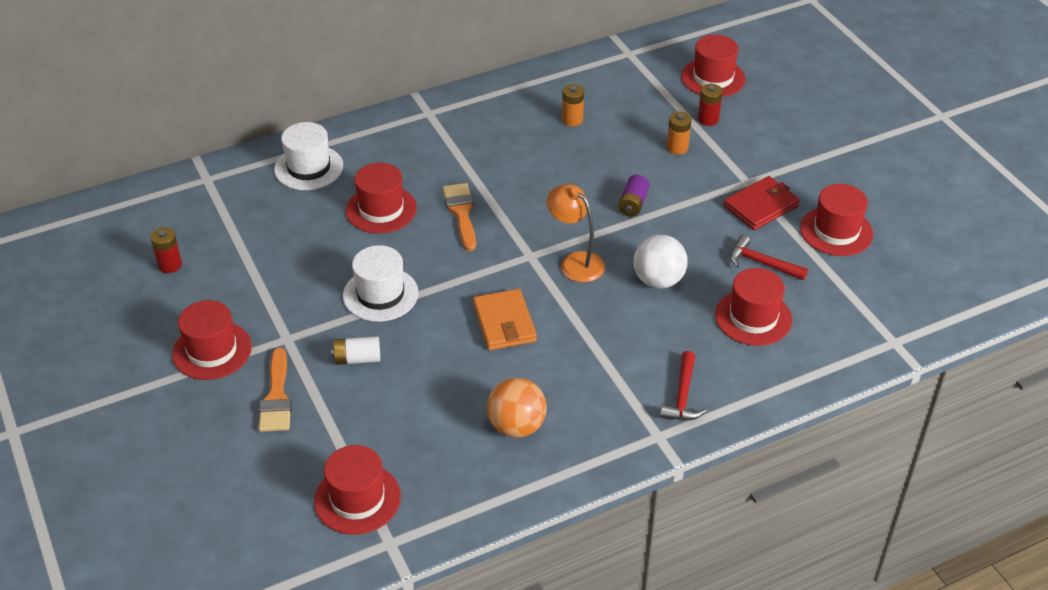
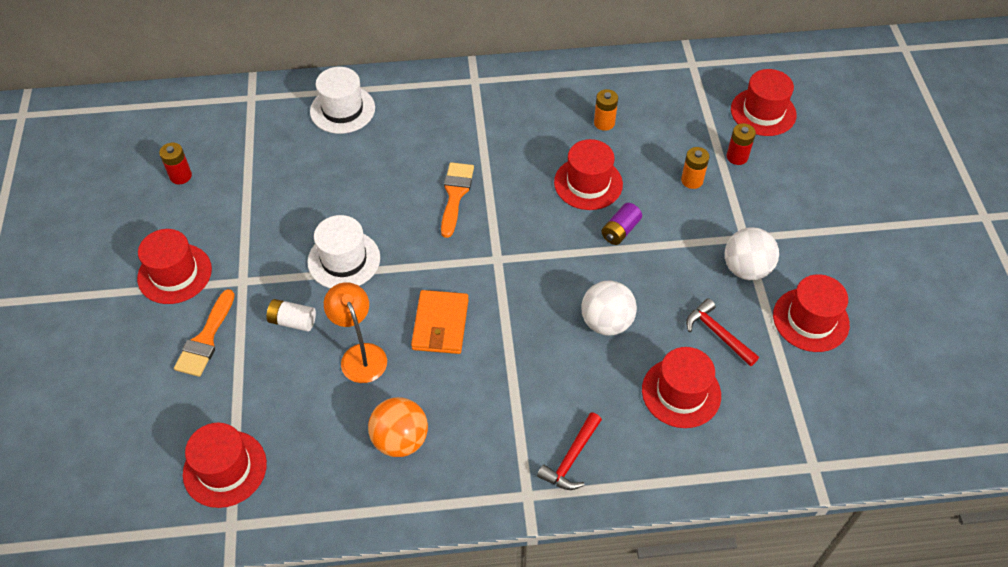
camera: 20 degrees right, 10 degrees up
(381, 209) = (385, 170): red hat -> red hat (588, 183)
(575, 262) = (536, 278): orange lamp -> orange lamp (360, 355)
(761, 206) = (746, 269): red wallet -> white ball

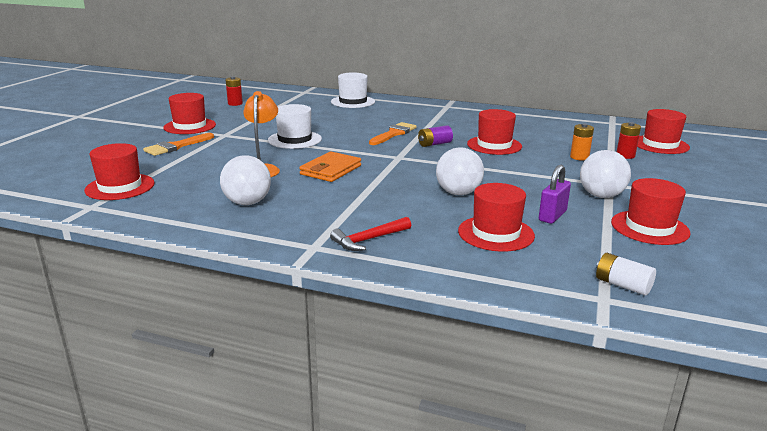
camera: 25 degrees right, 30 degrees down
(292, 321) = (235, 151): white battery -> white battery (622, 285)
(400, 440) = (247, 203): orange ball -> white ball
(604, 123) = (526, 130): orange battery -> none
(620, 231) = (503, 164): purple battery -> purple battery (434, 144)
(717, 334) = (552, 216): red hammer -> purple padlock

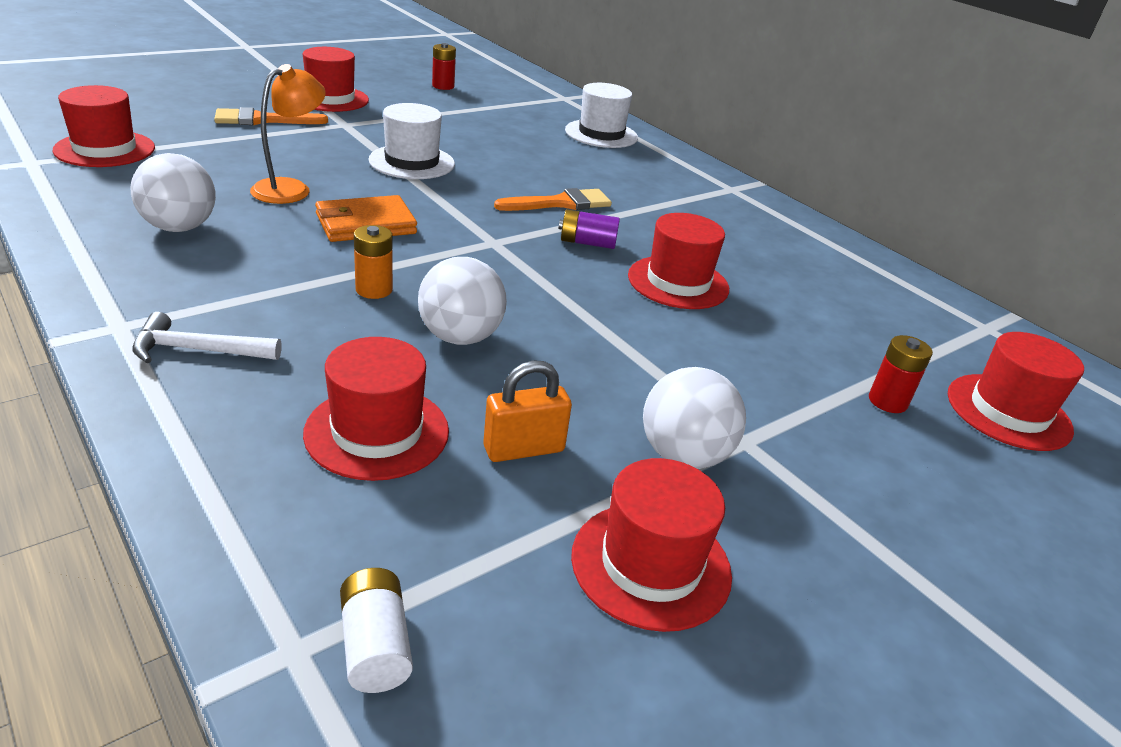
camera: 30 degrees right, 10 degrees up
(369, 240) = (198, 350): red hammer -> white hammer
(552, 216) = (523, 449): purple padlock -> orange padlock
(579, 157) = (788, 366): orange battery -> orange battery (374, 290)

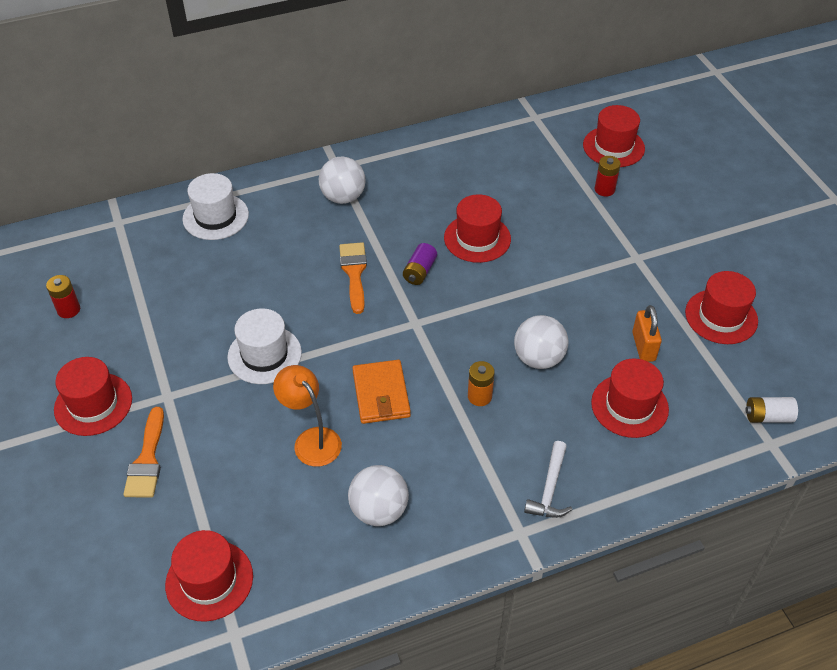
camera: 70 degrees left, 15 degrees up
(683, 455) = (648, 284): white ball -> white ball (343, 197)

